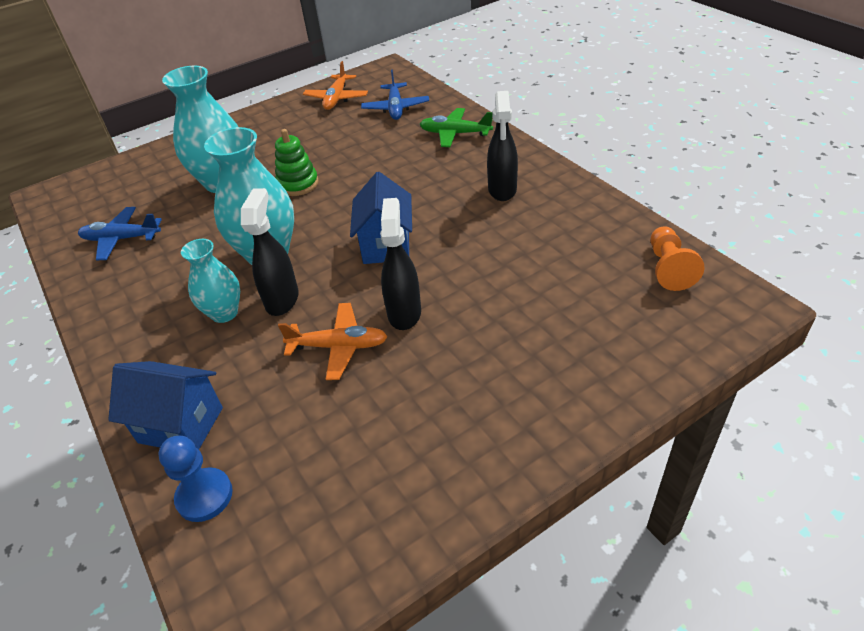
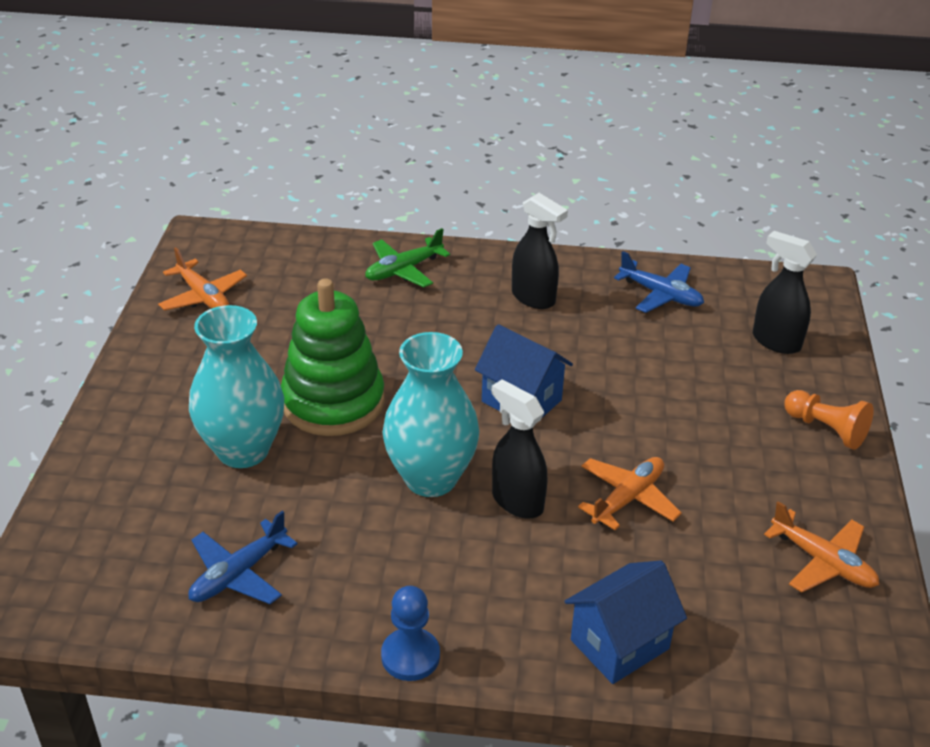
camera: 55 degrees left, 5 degrees down
(204, 496) = (725, 663): blue pawn -> blue pawn (410, 656)
(224, 313) = (488, 548): turquoise vase -> none
(298, 184) = (333, 402): green stacking toy -> green stacking toy, size x1.83
(377, 498) = (822, 562): none -> orange plane
(395, 108) = (294, 274): blue plane -> blue plane (660, 295)
(404, 312) = (629, 440): black spray bottle -> black spray bottle (775, 341)
(668, 268) = (740, 290): orange pawn -> orange pawn (826, 429)

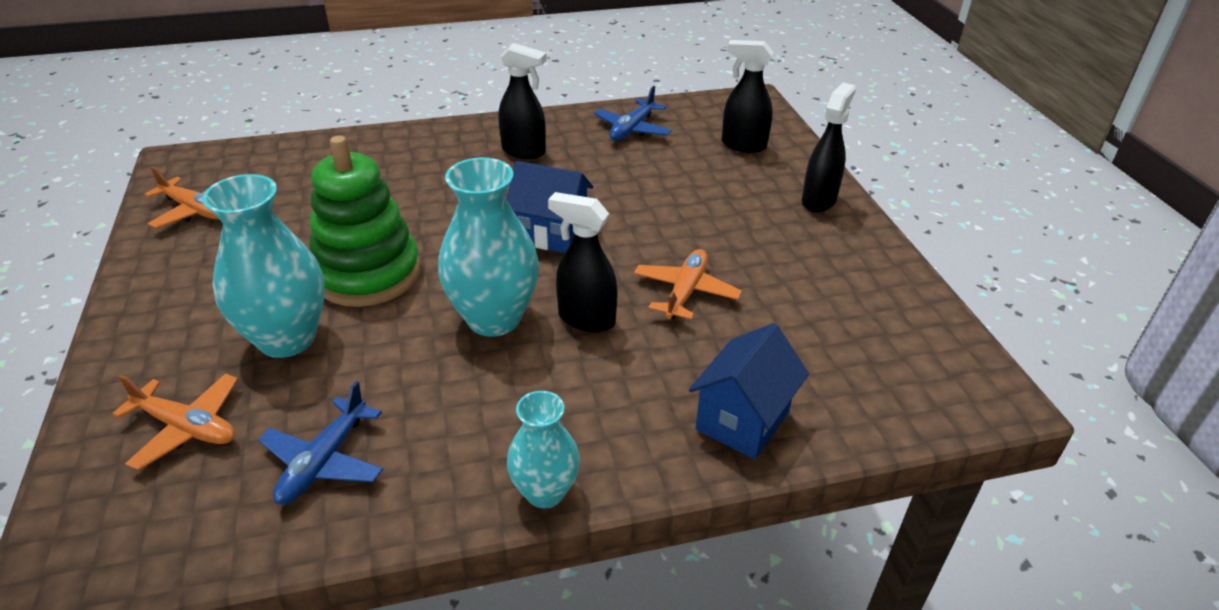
camera: 20 degrees left, 0 degrees up
(403, 270) = (394, 151): green plane -> none
(410, 656) = (545, 492): blue pawn -> turquoise vase
(660, 295) = (632, 129): blue plane -> blue plane turned 105 degrees clockwise
(822, 562) = (875, 302): orange plane -> orange plane (187, 427)
(826, 429) = (819, 200): orange pawn -> black spray bottle

